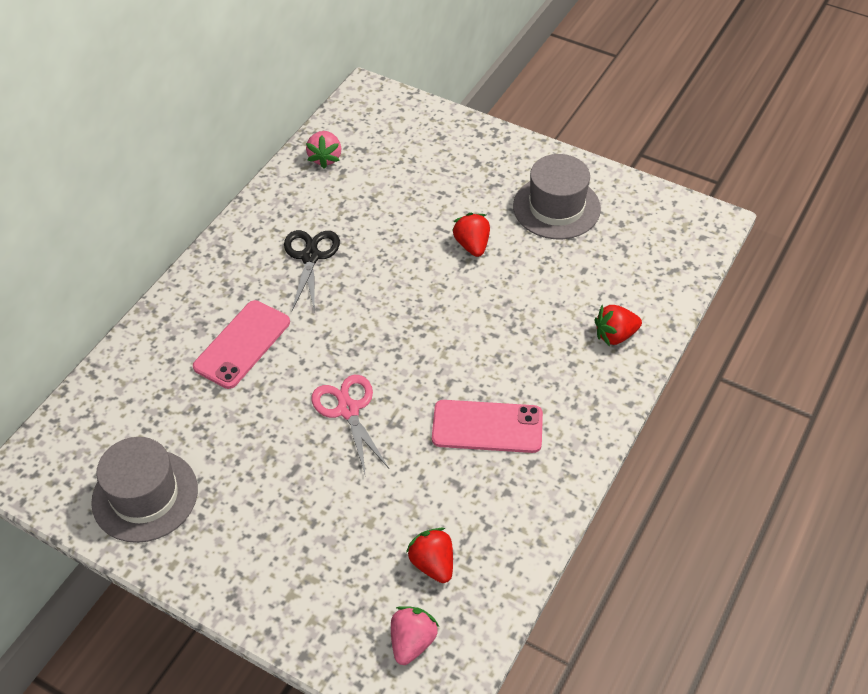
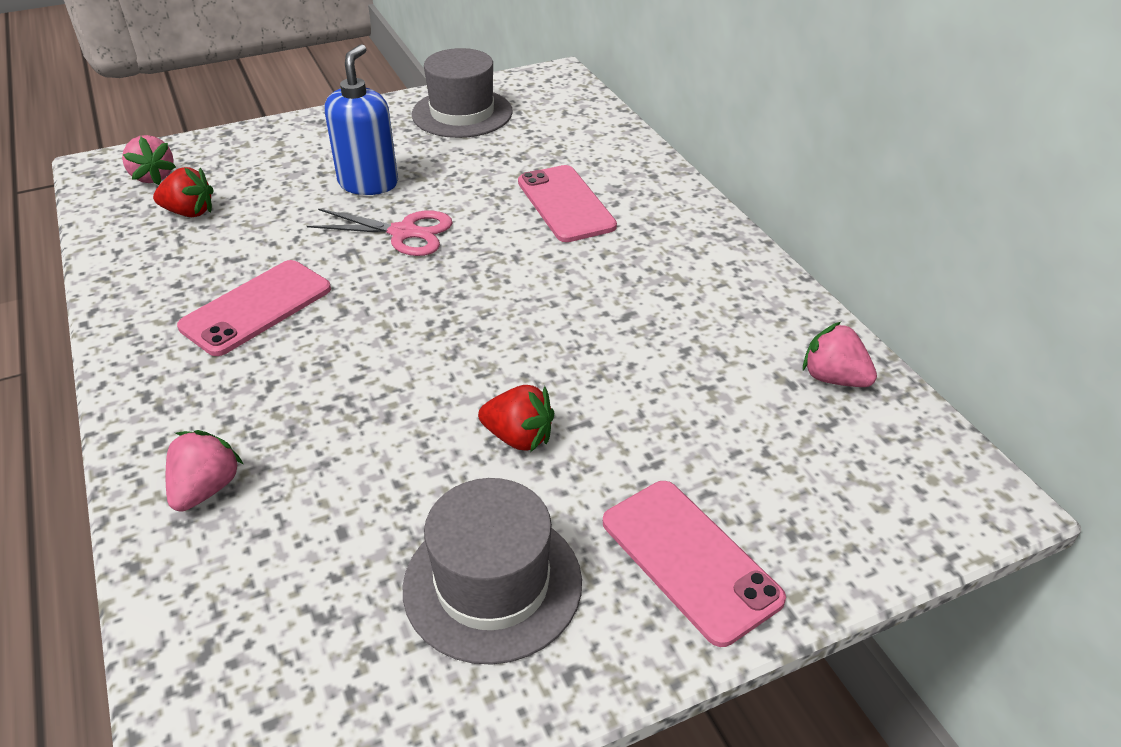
camera: 125 degrees right, 10 degrees down
(303, 478) = (368, 183): none -> blue soap dispenser
(310, 257) = (646, 291): black scissors -> none
(485, 159) = (690, 560): none -> pink phone
(615, 335) = (206, 489): red strawberry -> pink strawberry

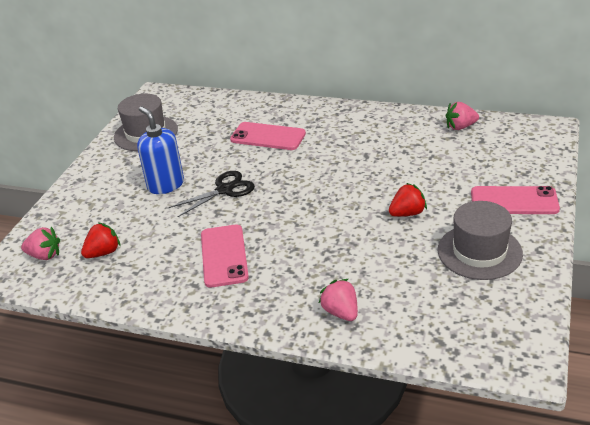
camera: 45 degrees left, 5 degrees down
(403, 233) = (224, 190): pink scissors -> black scissors

